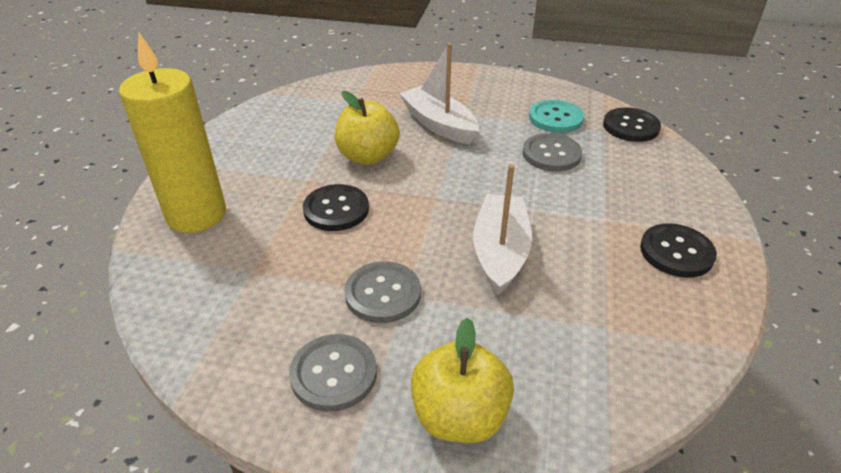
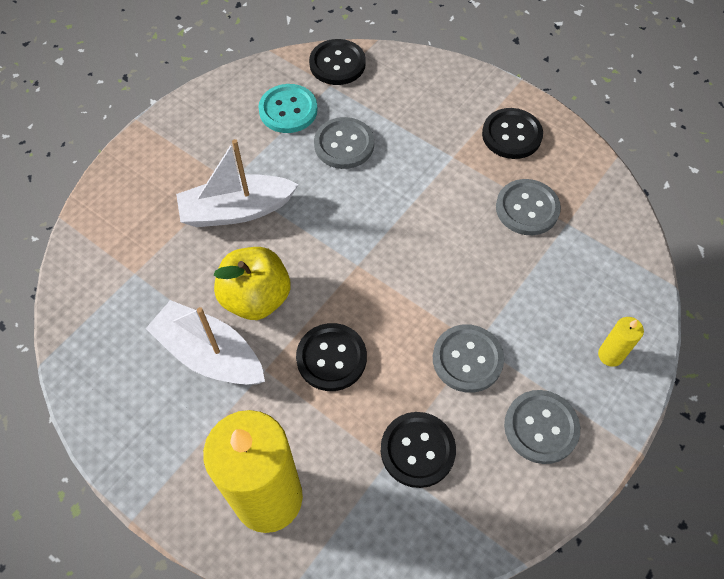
camera: 65 degrees left, 20 degrees up
(270, 287) = (417, 450): none -> black button
(459, 416) = (610, 355): yellow apple -> yellow candle
(500, 252) = (457, 250): white boat -> white boat (210, 354)
(595, 289) = (527, 208): none -> grey button

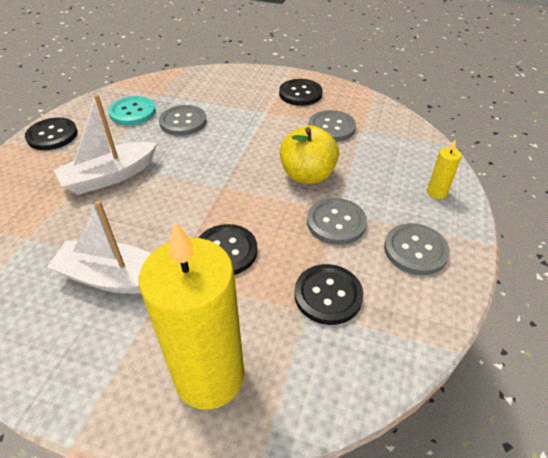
camera: 20 degrees left, 15 degrees down
(256, 298) = (145, 228): yellow apple -> yellow apple (307, 175)
(337, 64) = (161, 82): black button -> black button (52, 135)

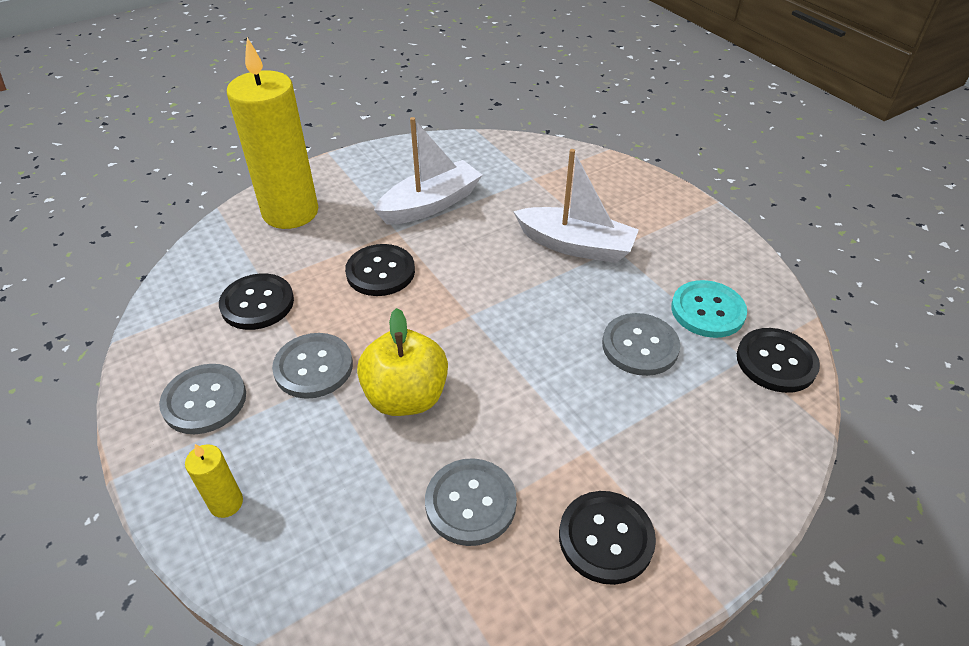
camera: 130 degrees right, 0 degrees up
(52, 135) = (702, 232): black button -> black button (776, 362)
(110, 176) = (576, 245): white boat -> white boat turned 105 degrees clockwise

